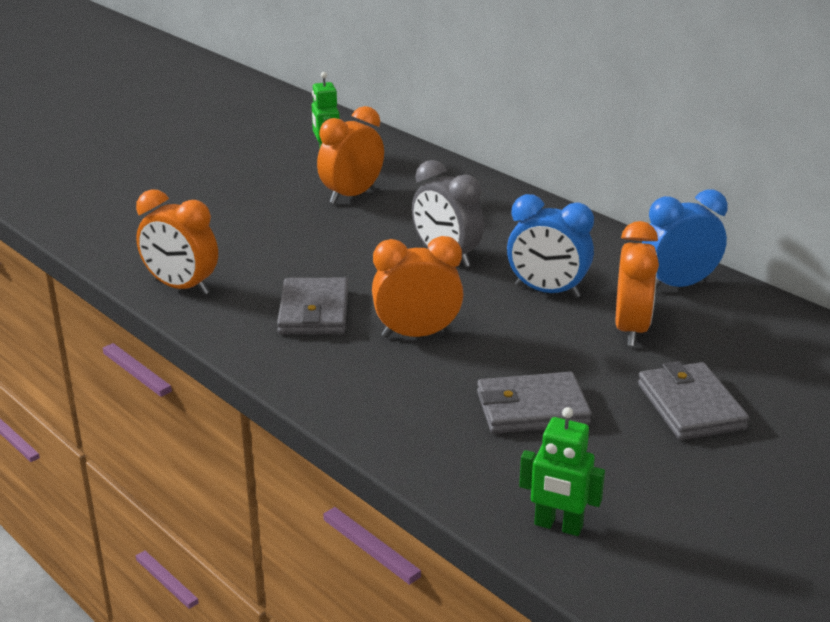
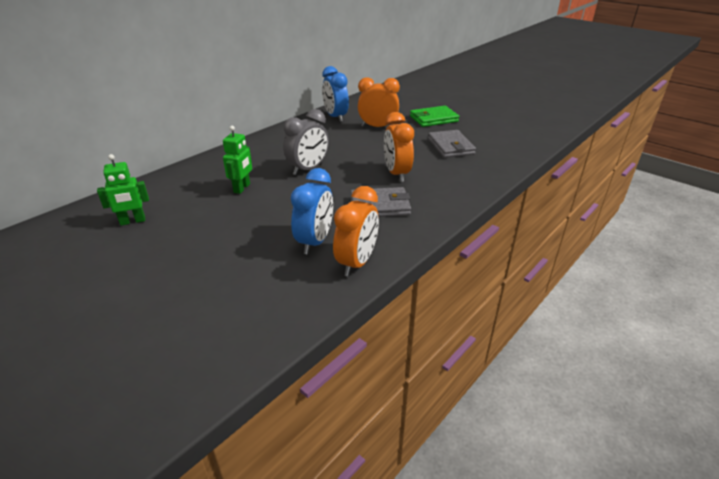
camera: 95 degrees left, 5 degrees up
(352, 195) = (213, 205): orange clock -> none
(547, 291) = (345, 143): blue clock -> blue clock (315, 242)
(558, 526) = (526, 142): green robot -> green robot (242, 188)
(690, 406) = (433, 119): grey wallet -> green wallet

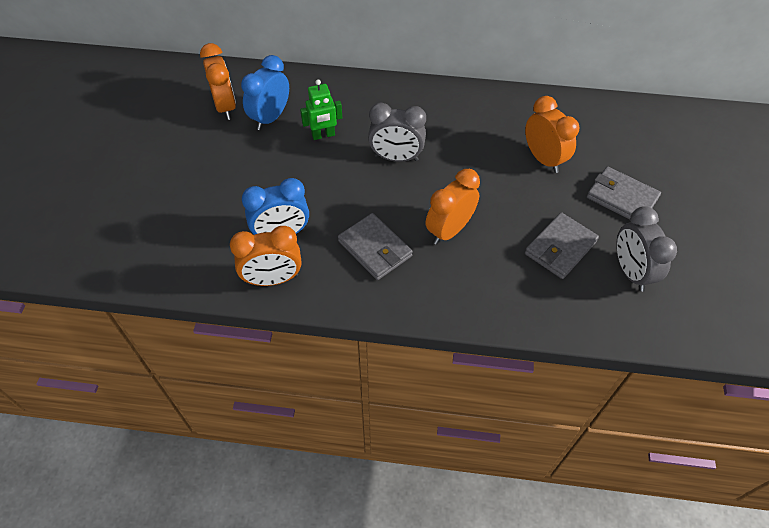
camera: 55 degrees right, 20 degrees up
(133, 221) = (225, 107): green robot -> orange clock
(335, 117) = (530, 111): blue clock -> blue clock (270, 118)
(433, 119) = (622, 198): green wallet -> grey wallet
(488, 135) = (630, 272): none -> grey clock

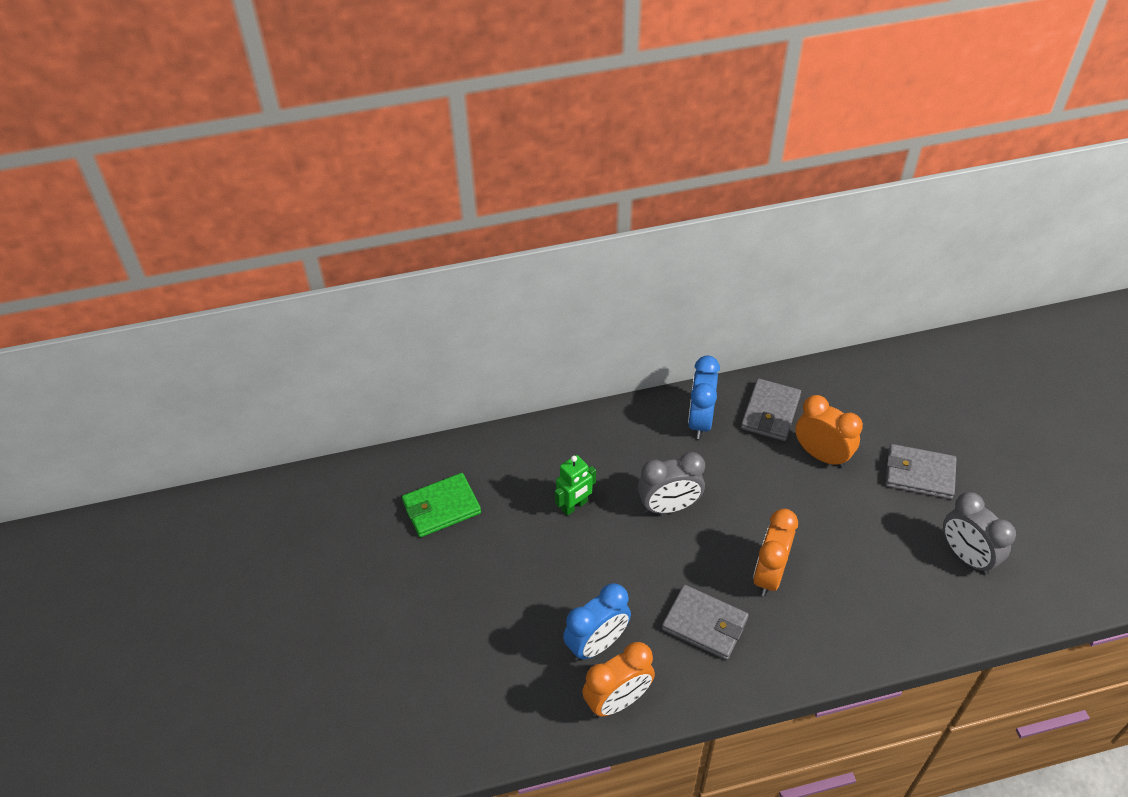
camera: 20 degrees left, 5 degrees down
(225, 107) = (441, 507): orange clock -> green wallet
(270, 118) = (502, 504): blue clock -> blue clock (700, 421)
(560, 248) = (887, 554): grey wallet -> grey wallet (770, 412)

